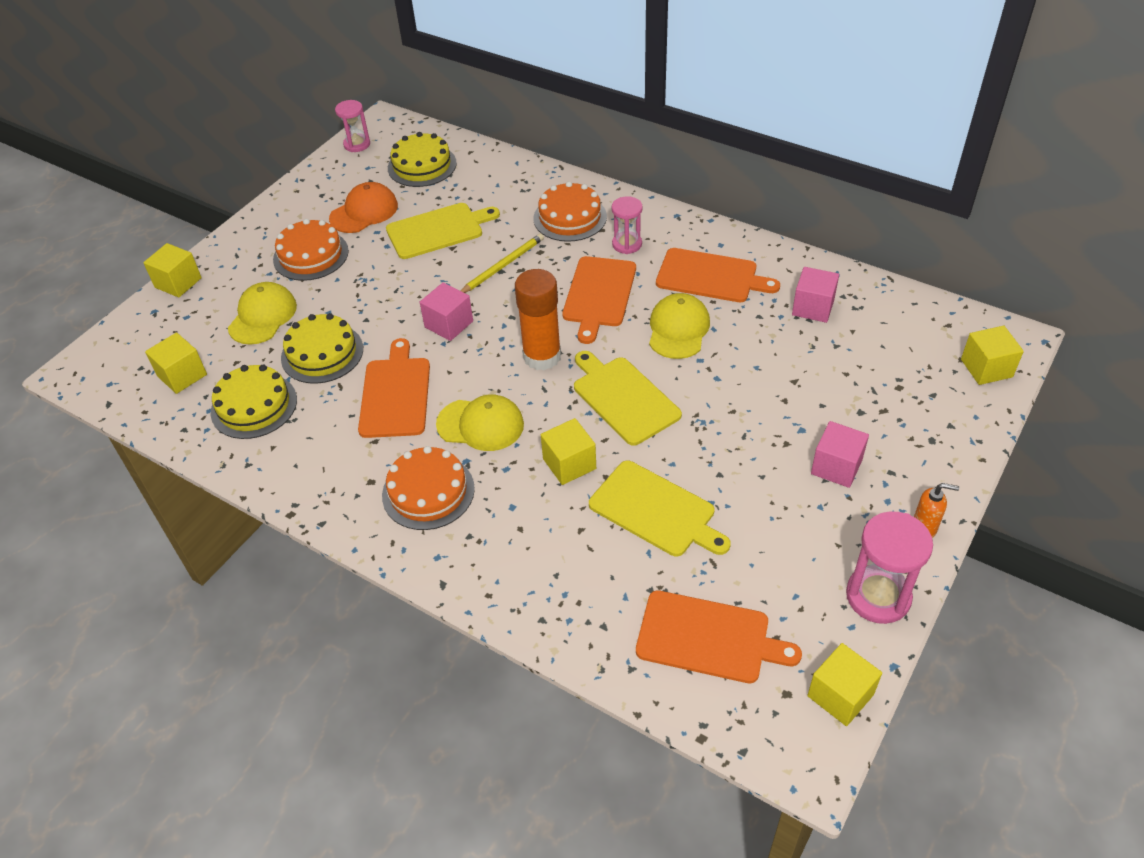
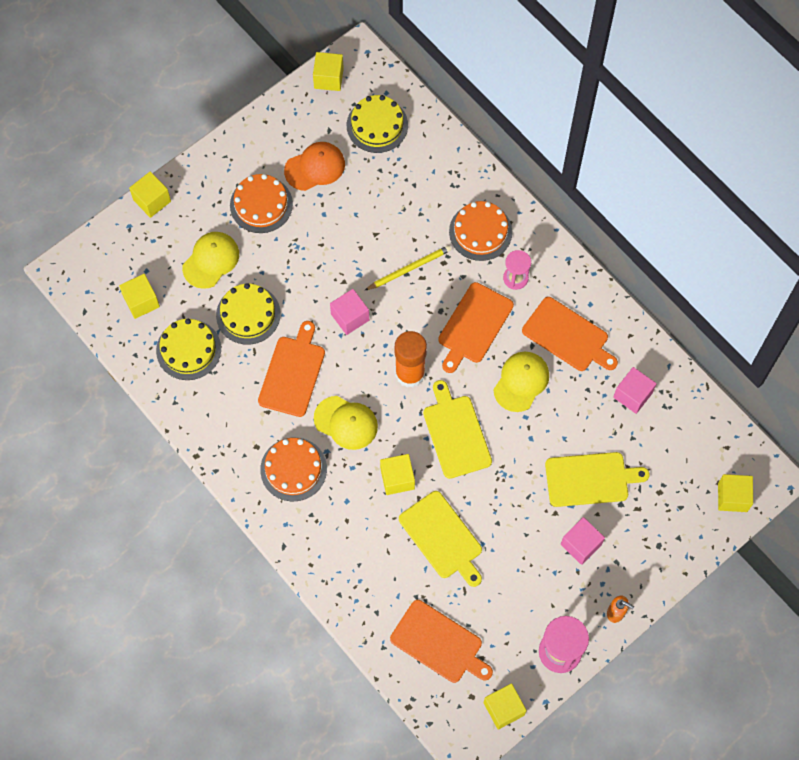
camera: 15 degrees right, 20 degrees up
(357, 144) = (328, 78): pink hourglass -> yellow cube
(438, 230) = (369, 210): yellow cutting board -> yellow cutting board (590, 479)

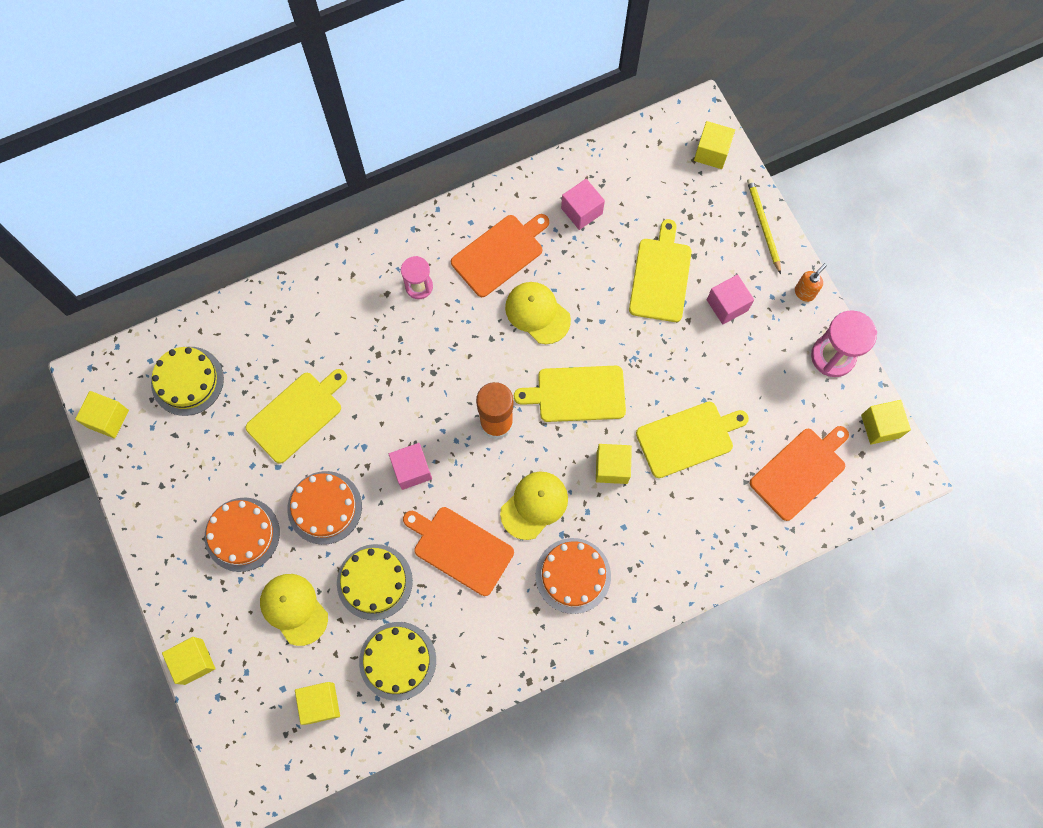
camera: 75 degrees left, 5 degrees up
(315, 167) = (216, 462): orange cap -> none
(372, 215) = (297, 415): none -> yellow cutting board
(409, 269) = (374, 391): yellow pencil -> yellow pencil (763, 225)
(474, 325) = (460, 343): orange cutting board -> none
(480, 231) = (354, 307): orange cake -> orange cake (324, 507)

